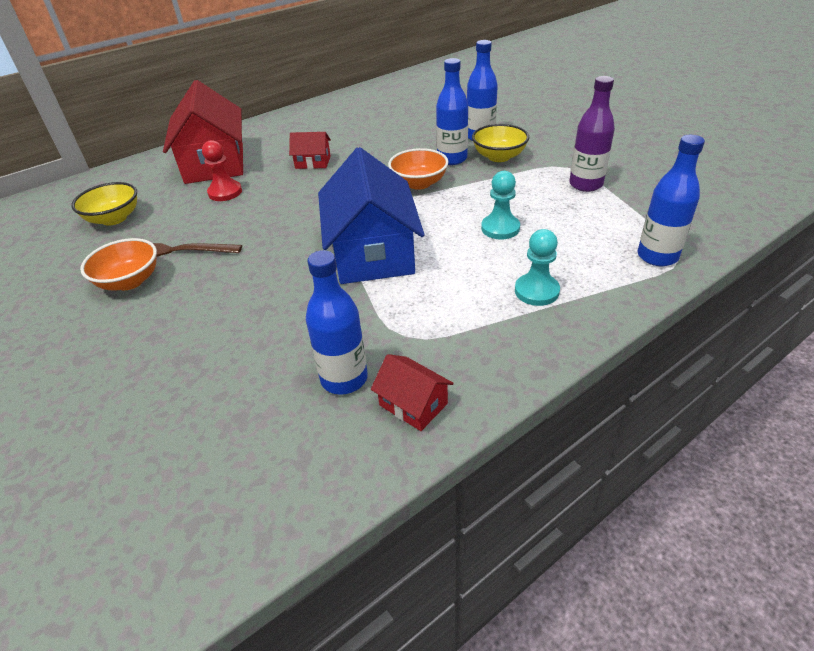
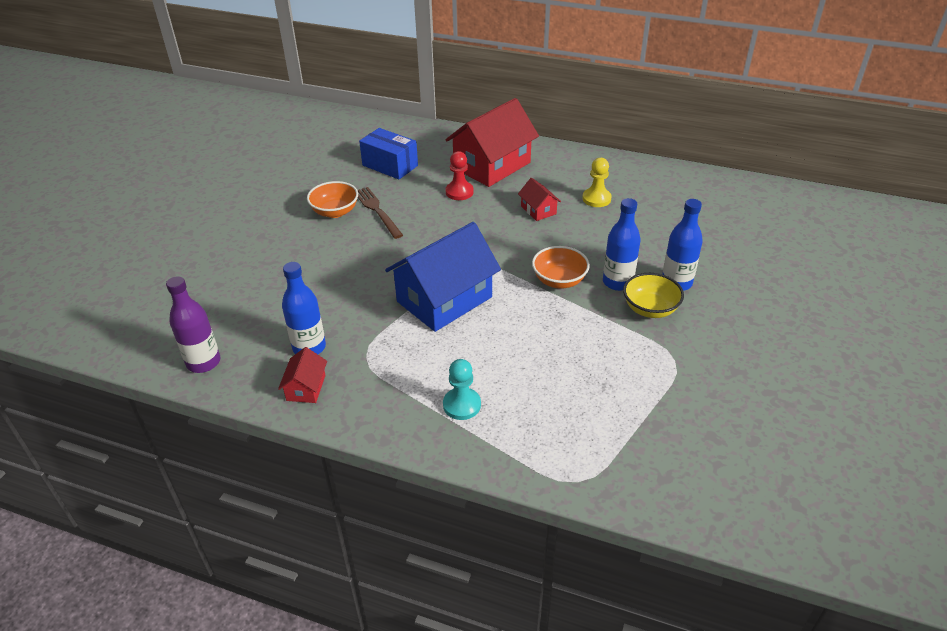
camera: 55 degrees right, 0 degrees up
(114, 218) = (390, 165): yellow bowl -> blue box
(337, 133) = (596, 199): none -> yellow pawn
(500, 228) = (531, 354): turquoise pawn -> none
(585, 184) = (652, 383): purple bottle -> purple bottle (203, 362)
(657, 256) = (567, 465): blue bottle -> none

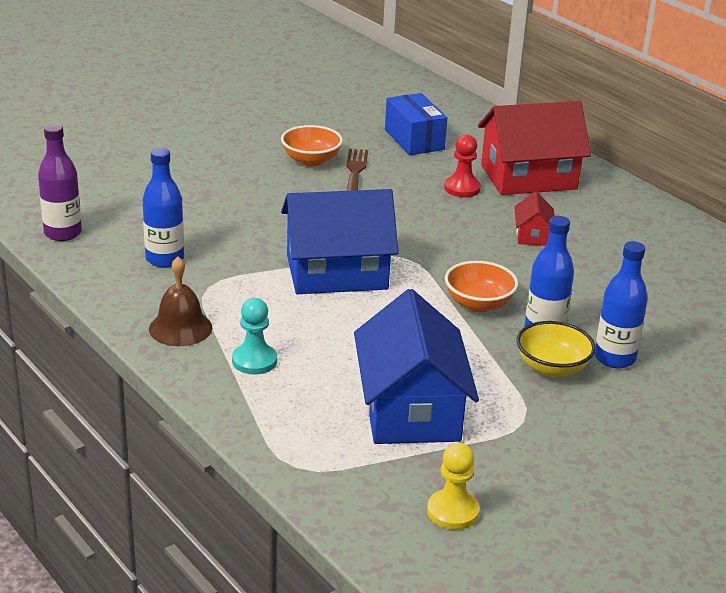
camera: 30 degrees right, 10 degrees down
(306, 388) = (128, 288): red house -> none
(381, 404) = (180, 328): none -> brown bell
(596, 199) = (616, 249): yellow pawn -> yellow pawn (452, 512)
(601, 389) = (411, 409): none -> blue house

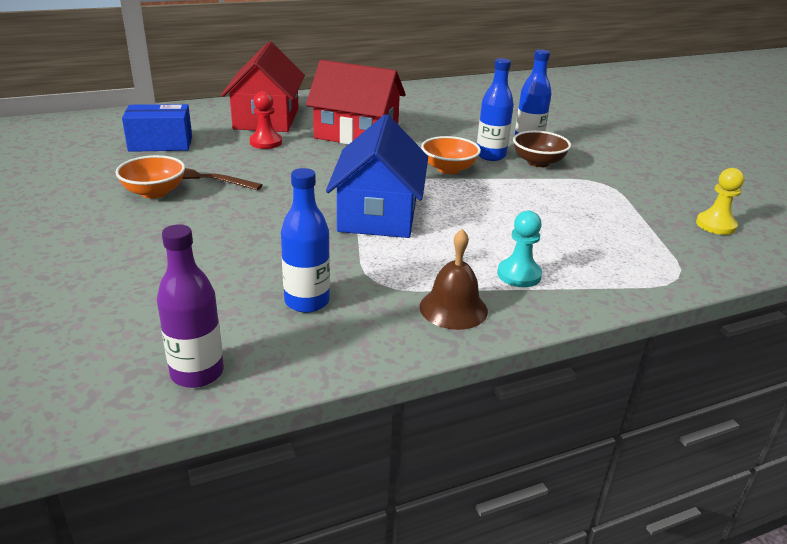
camera: 75 degrees left, 0 degrees up
(411, 409) = (592, 218): blue house -> none
(532, 235) = (356, 134): red house -> red house, size x2.23
(552, 368) = (538, 162): yellow bowl -> brown bowl

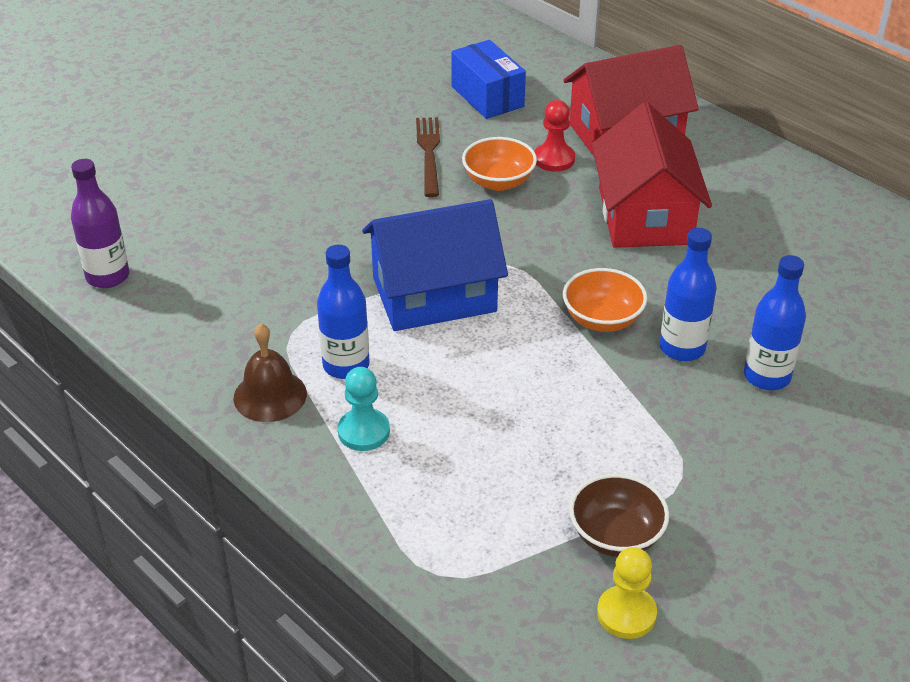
camera: 70 degrees right, 10 degrees up
(154, 192) = (375, 139): orange bowl -> orange bowl (498, 182)
(307, 301) = (233, 299): blue bottle -> blue bottle (346, 365)
(538, 162) = (700, 398): brown bowl -> brown bowl (616, 535)

